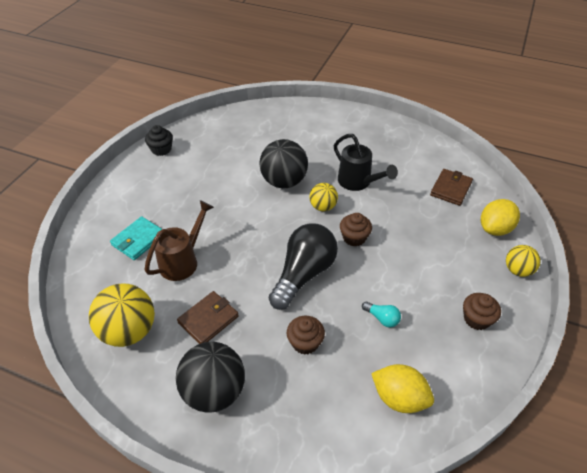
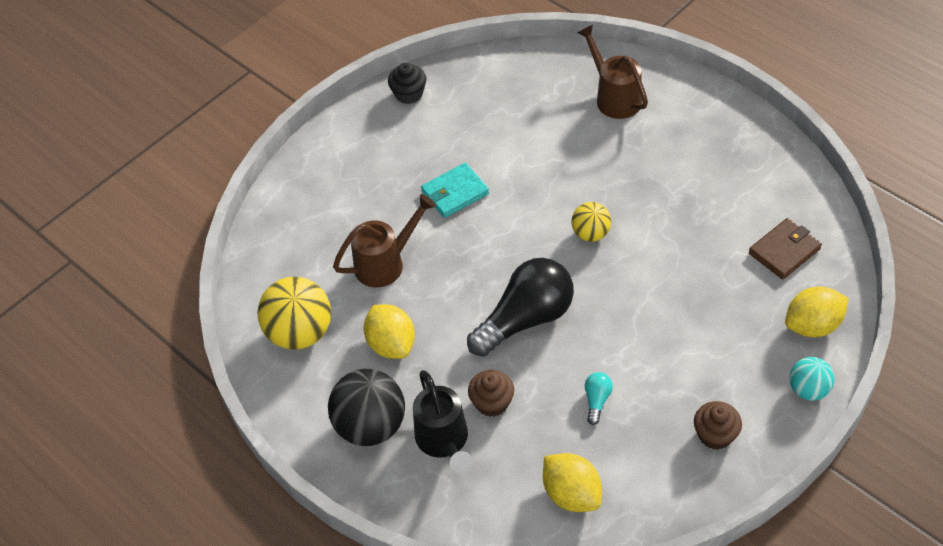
camera: 25 degrees right, 5 degrees up
(138, 240) = (342, 221): turquoise wallet -> turquoise wallet (455, 193)
(208, 319) = (391, 344): brown wallet -> yellow lemon
(284, 182) = (554, 183): black ball -> none
(299, 125) = (614, 97): none -> brown watering can
(354, 238) = (612, 288): brown cupcake -> none
(358, 182) = (656, 209): black watering can -> black watering can (444, 441)
(382, 318) = (597, 400): turquoise light bulb -> turquoise light bulb turned 135 degrees counterclockwise
(517, 270) = (808, 390): yellow ball -> turquoise ball

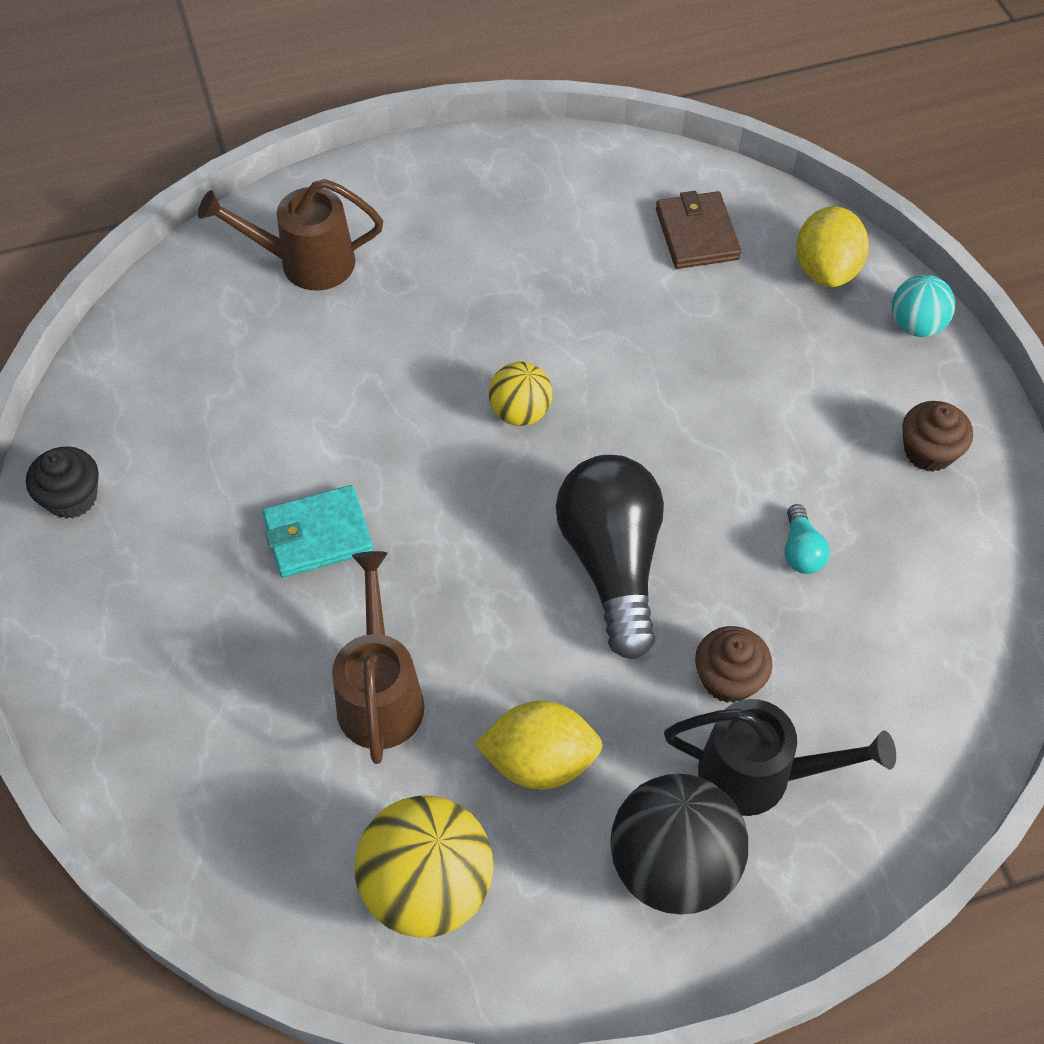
camera: 65 degrees left, 5 degrees up
(455, 193) = (318, 535): turquoise wallet -> turquoise wallet turned 75 degrees clockwise
(572, 494) = (934, 658): yellow lemon -> none
(597, 400) = (801, 550): turquoise light bulb -> turquoise light bulb turned 135 degrees counterclockwise

